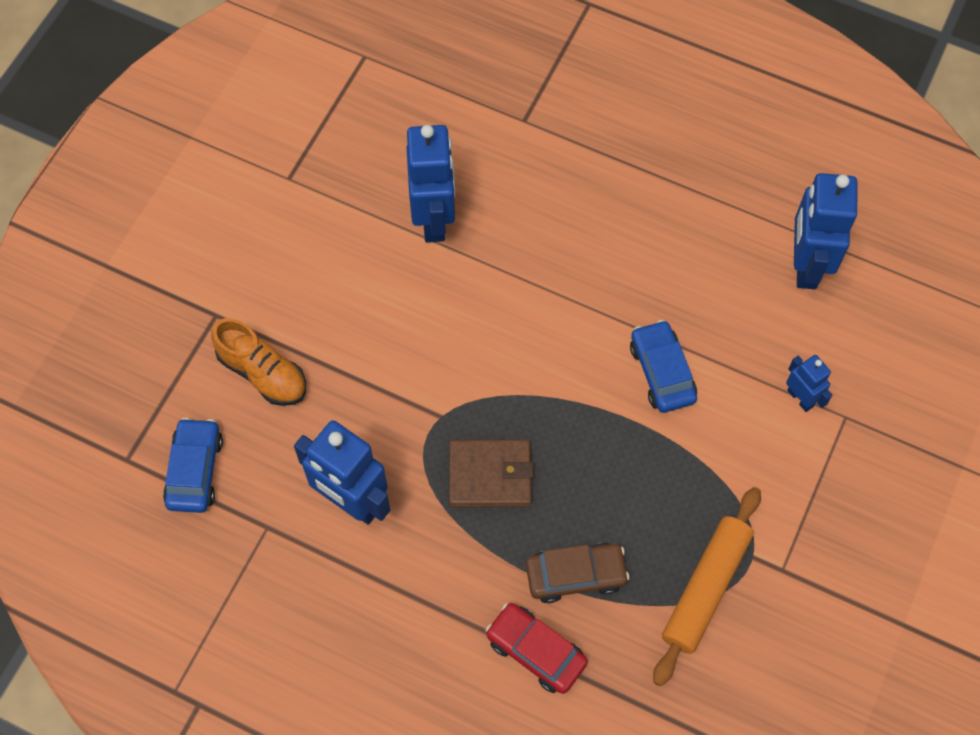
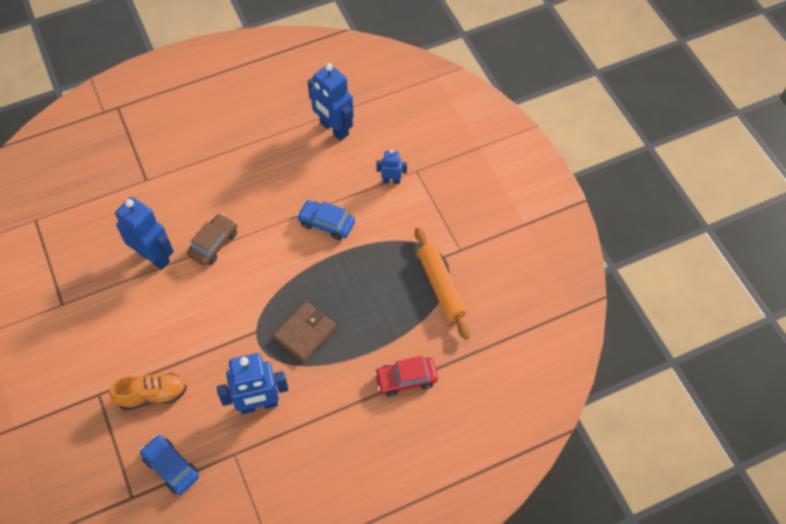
camera: 50 degrees left, 5 degrees down
(575, 575) = (386, 334): brown car -> brown car (213, 244)

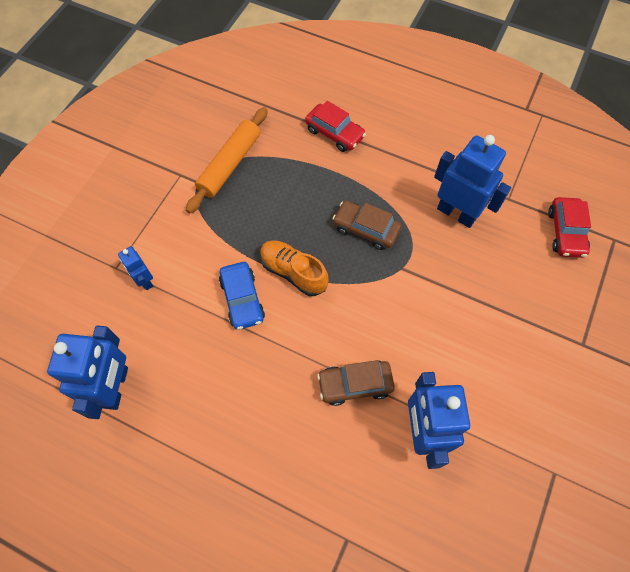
camera: 130 degrees left, 5 degrees up
(152, 395) = (536, 299): orange shoe -> orange shoe (293, 272)
(171, 467) = (565, 232): blue car -> red car
(305, 333) = (365, 229): brown wallet -> brown car

